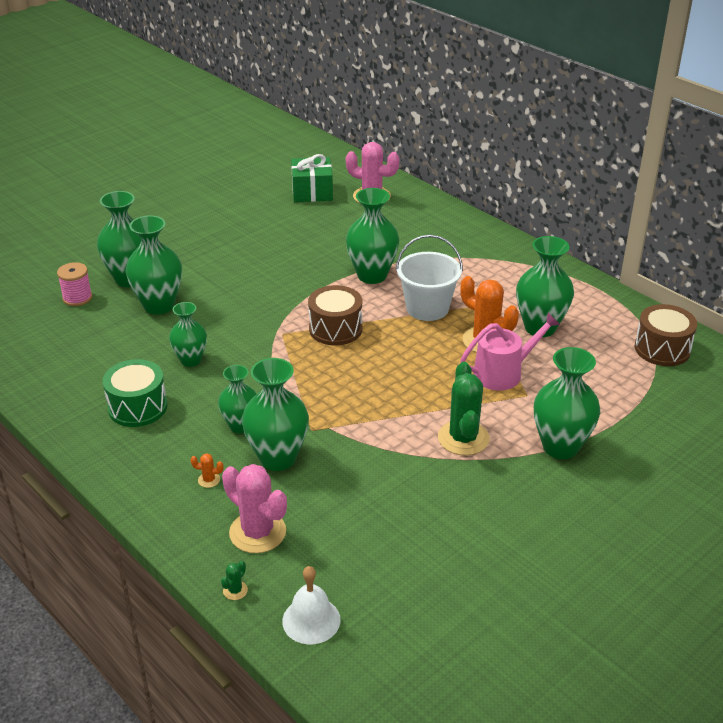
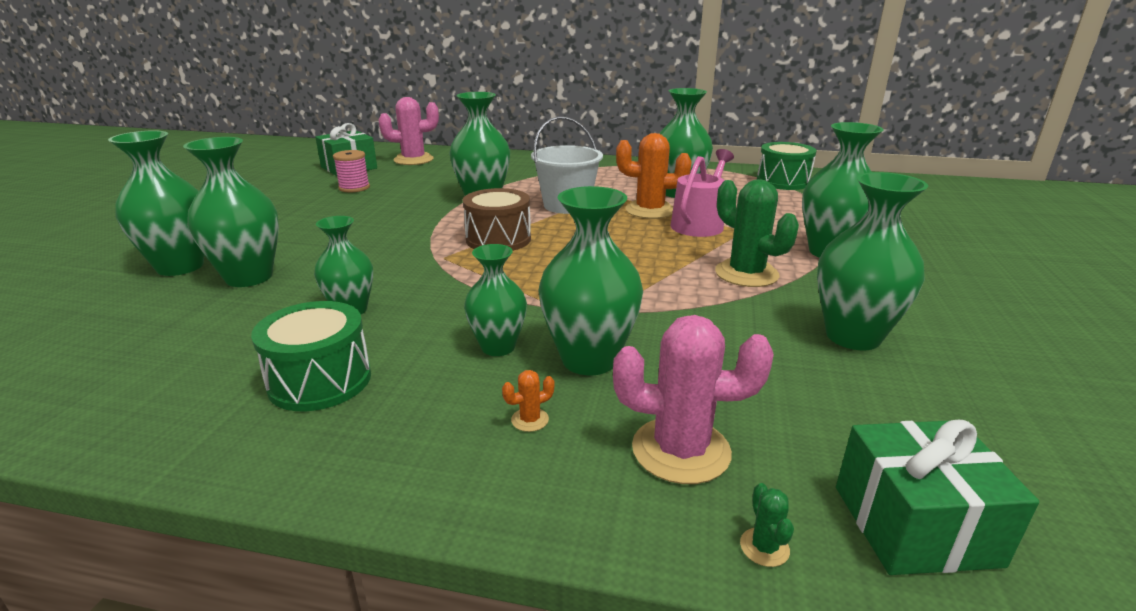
camera: 35 degrees left, 10 degrees down
(77, 298) = (105, 302): pink spool -> pink spool (354, 188)
(311, 620) = (915, 525): white bell -> green gift
(453, 519) = (853, 336): none -> green vase
(662, 349) = (783, 181): brown drum -> green drum

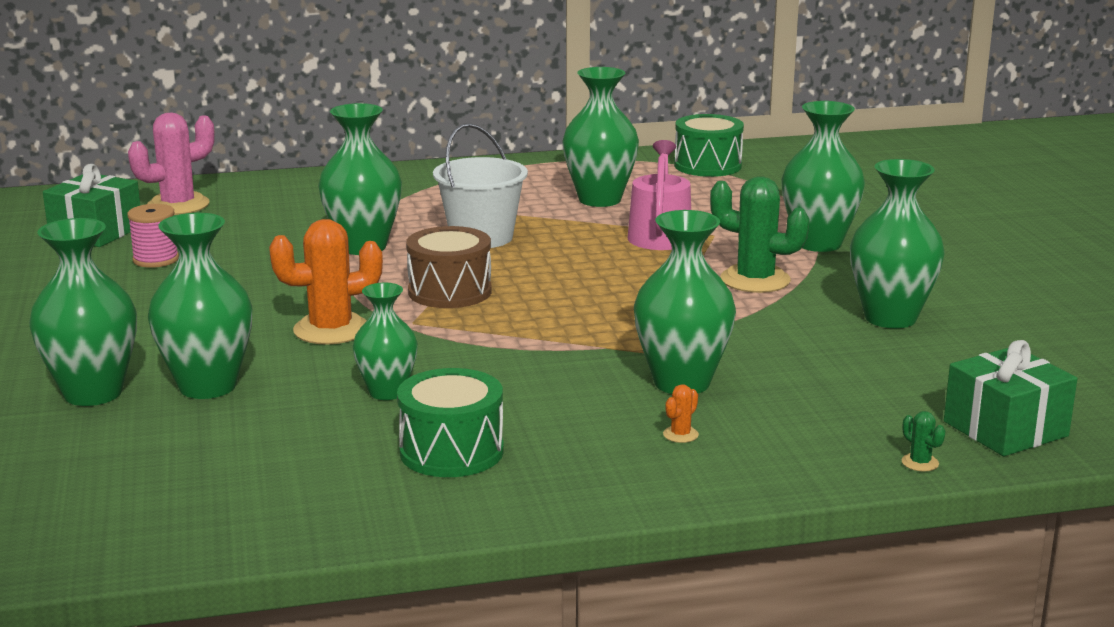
camera: 25 degrees left, 5 degrees down
(498, 347) = (585, 391): green vase -> none
(650, 210) = (588, 227): orange cactus -> orange cactus (331, 330)
(681, 450) = (819, 426): pink cactus -> none

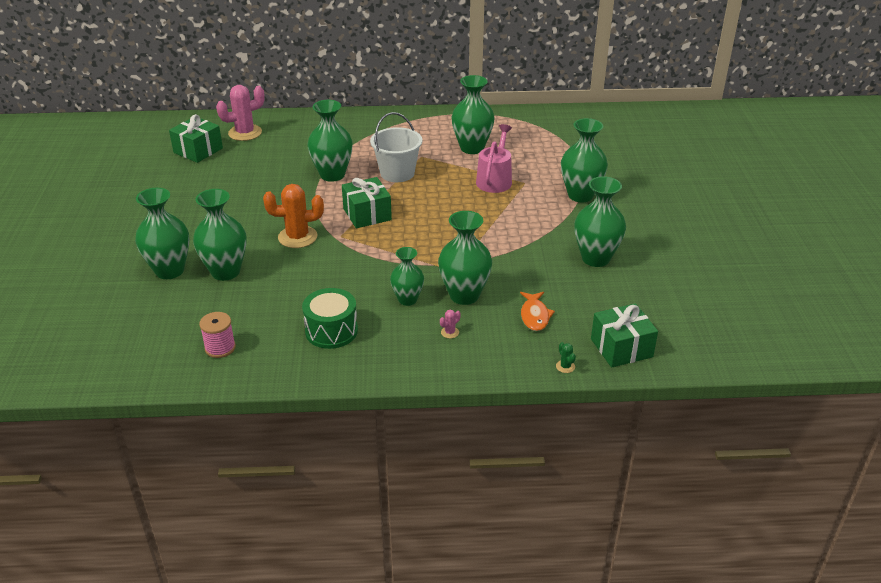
camera: 10 degrees right, 15 degrees up
(156, 259) = (223, 175): pink spool -> pink spool (220, 348)
(387, 392) = (312, 285): green vase -> green vase (407, 299)
(450, 291) = (367, 214): brown drum -> green gift
(680, 435) = (450, 332): orange cactus -> pink cactus
(707, 166) = (543, 124): green drum -> none
(755, 280) = (533, 221): green cactus -> none
(825, 399) = (534, 316): none -> orange fish

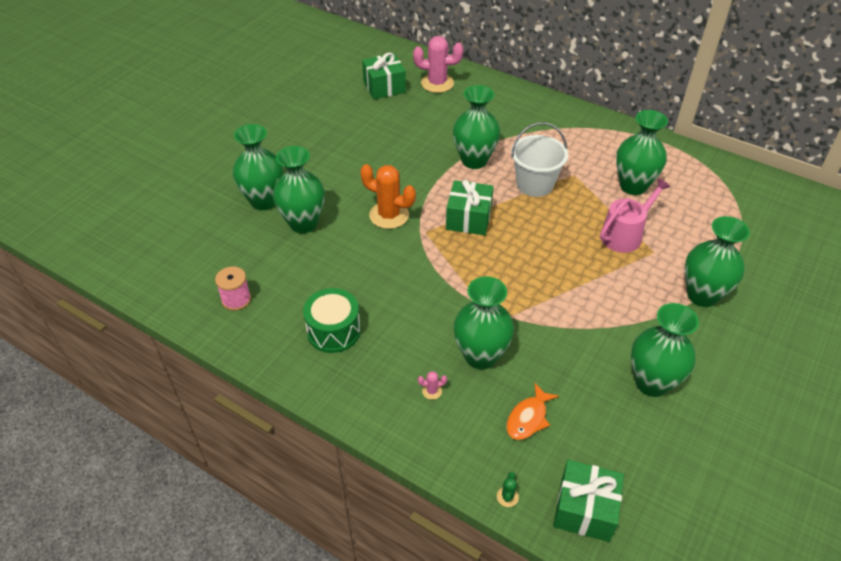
camera: 35 degrees right, 10 degrees up
(407, 299) = (425, 333): green vase -> none

